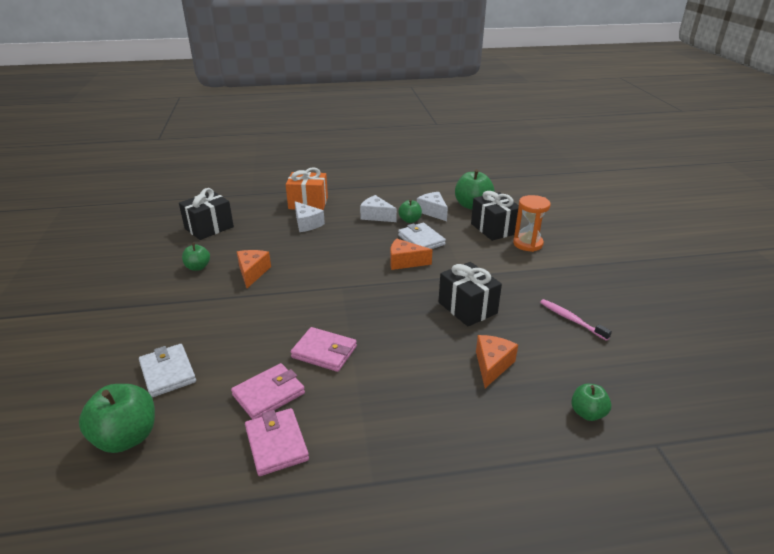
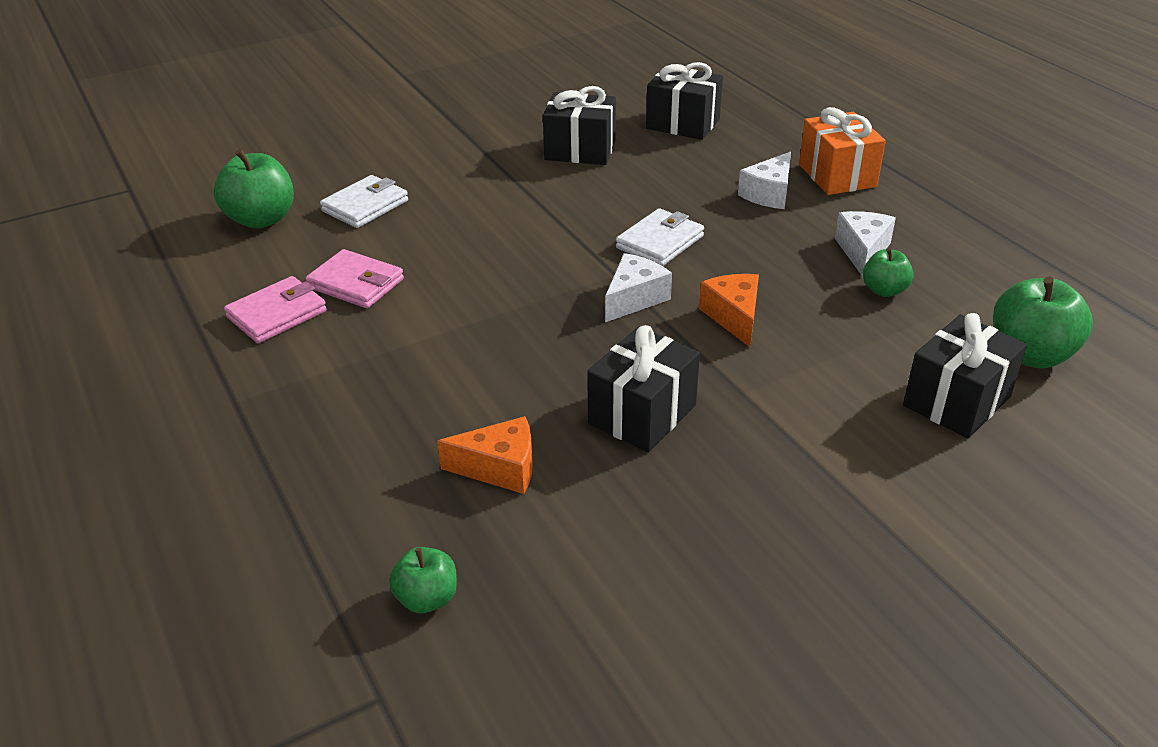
camera: 70 degrees right, 5 degrees up
(198, 267) = (580, 150): green apple -> black gift
(252, 273) = (597, 192): orange cheese -> none
(324, 352) = (454, 301): pink wallet -> none
(421, 240) = (823, 318): white wallet -> white wallet (660, 242)
(433, 212) = (946, 309): white cheese -> white cheese (634, 298)
(527, 244) = (937, 460): orange hourglass -> none
(571, 320) = (689, 556): pink toothbrush -> none

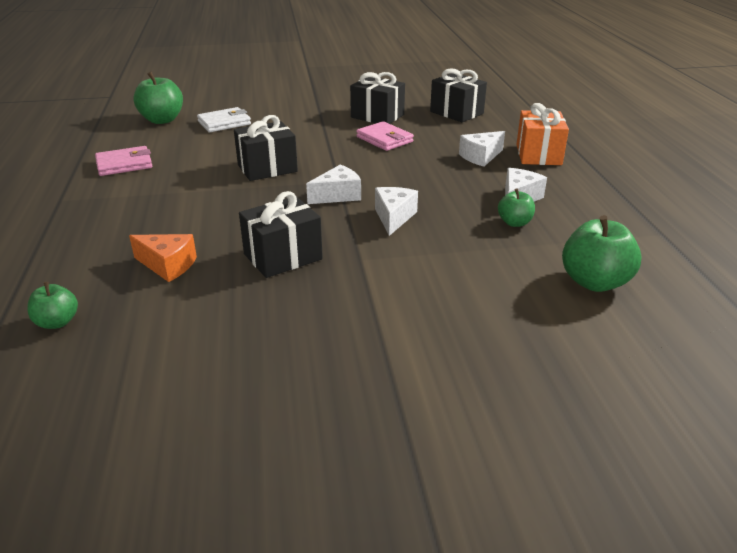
camera: 20 degrees right, 5 degrees down
(356, 284) = (181, 158): pink wallet -> pink wallet (384, 139)
(660, 242) = (383, 169): white wallet -> none
(733, 317) = (393, 217): orange cheese -> white cheese
(957, 401) = (510, 297): black gift -> black gift (267, 168)

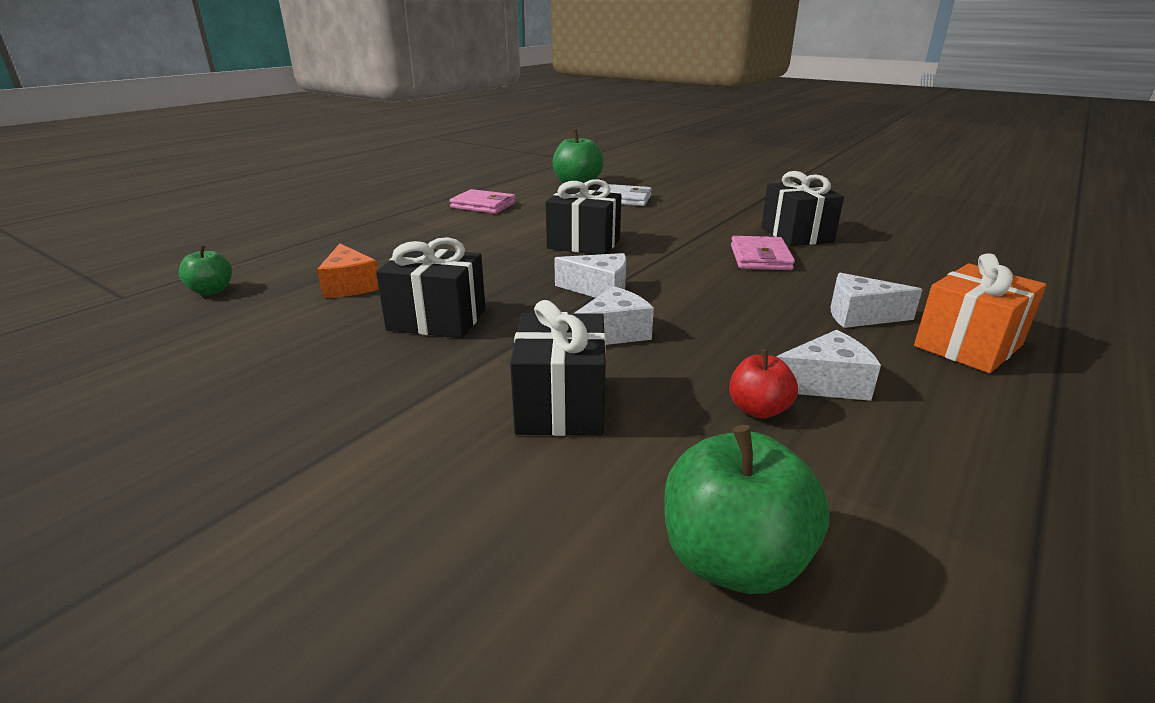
camera: 45 degrees right, 5 degrees down
(456, 112) = (917, 260): black gift -> black gift (561, 405)
(514, 223) = (758, 410): green apple -> red apple

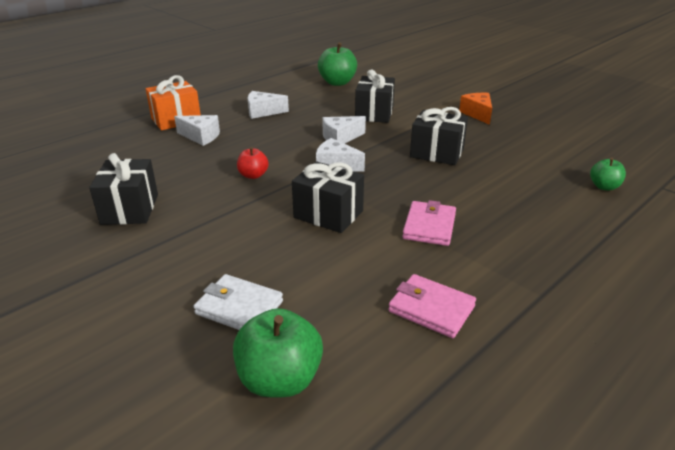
camera: 170 degrees left, 5 degrees up
(350, 286) = (508, 183): orange cheese -> orange cheese (477, 114)
(758, 410) = (299, 107): red apple -> red apple (253, 175)
(760, 258) = (198, 184): pink wallet -> pink wallet (429, 226)

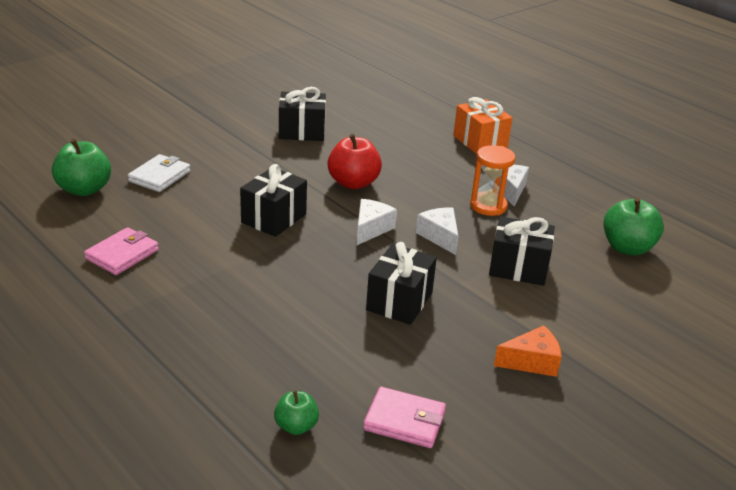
camera: 90 degrees right, 0 degrees up
(201, 137) = (439, 156): white cheese -> none
(253, 175) = (353, 183): red apple -> red apple, size x1.74
(289, 120) = (488, 206): none -> orange hourglass
(429, 226) = (239, 271): pink wallet -> pink wallet (404, 421)

